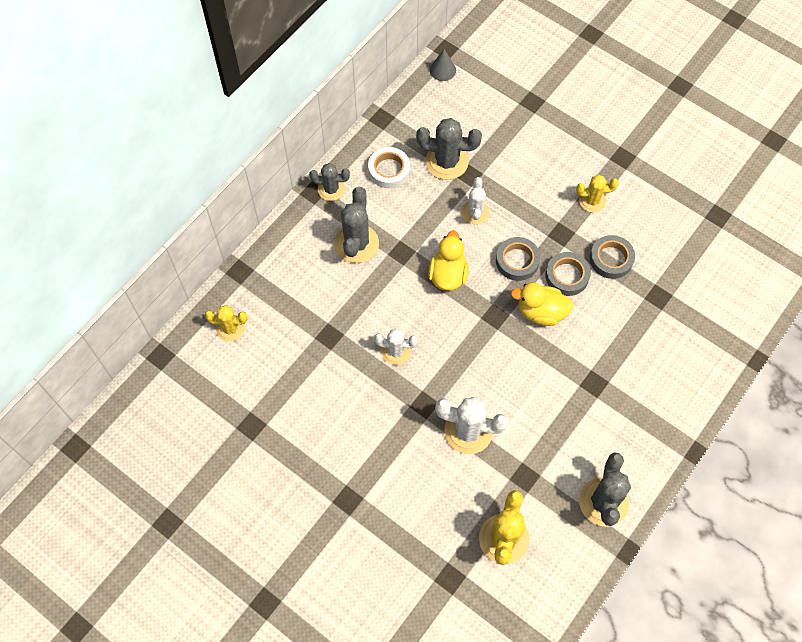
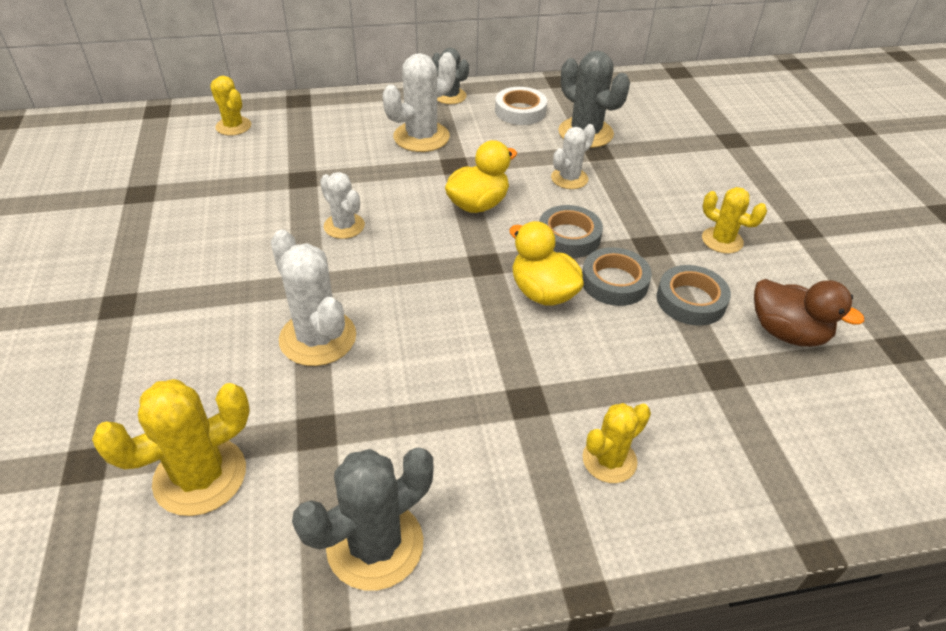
camera: 40 degrees right, 20 degrees down
(356, 243) = (421, 137): grey cactus -> white cactus
(442, 70) = (659, 81): grey cone -> none
(652, 384) = (609, 460): none -> yellow cactus
(667, 245) = (787, 332): none -> brown duck

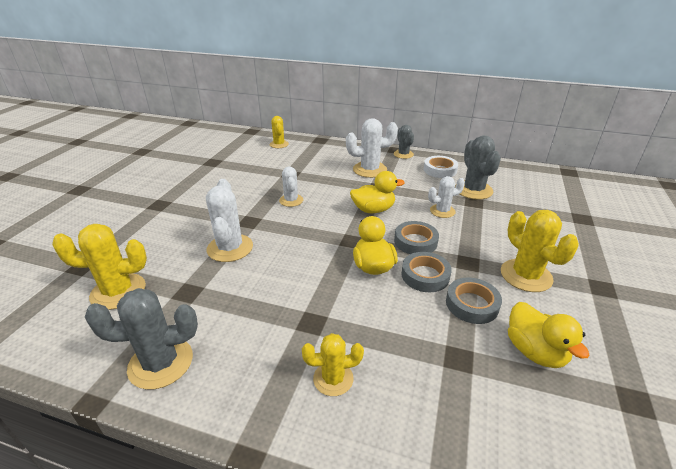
camera: 30 degrees right, 10 degrees down
(722, 240) = (526, 275): yellow cactus -> yellow cactus, size x1.60
(787, 332) = (535, 351): brown duck -> yellow duck

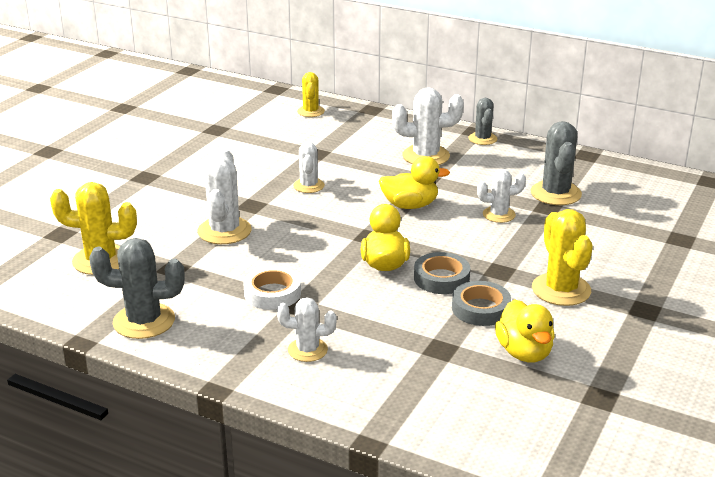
camera: 10 degrees right, 5 degrees down
(333, 379) = (307, 350): yellow cactus -> white cactus
(415, 242) = (447, 244): grey tape -> none
(440, 170) = (524, 164): white tape -> white tape (272, 293)

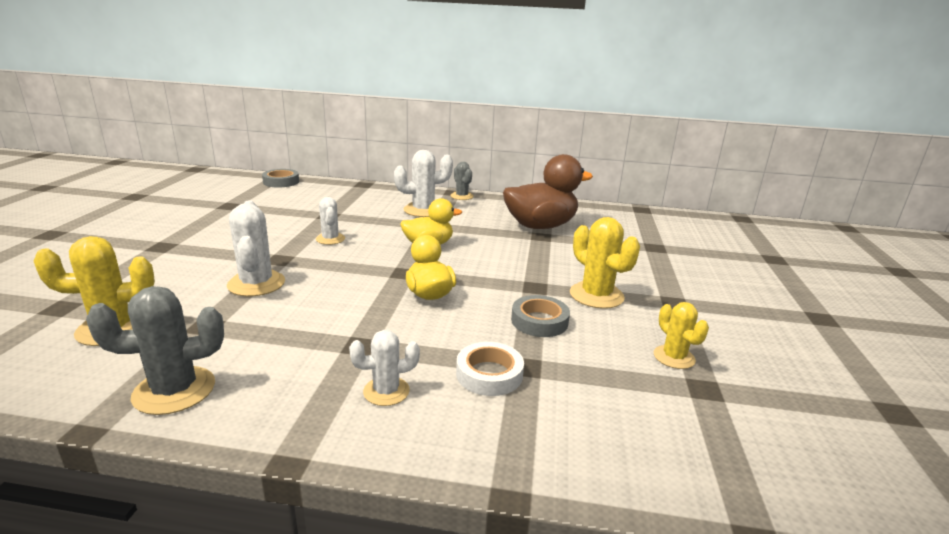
camera: 20 degrees left, 5 degrees down
(272, 293) = (325, 336): white tape -> white tape (489, 374)
(311, 111) = (313, 188): yellow cactus -> yellow cactus (674, 357)
(441, 278) = (488, 299): grey tape -> grey tape (281, 182)
(499, 215) = (506, 244): white cactus -> none
(524, 352) = (605, 356): yellow duck -> none
(555, 193) = (540, 226): grey cactus -> brown duck

